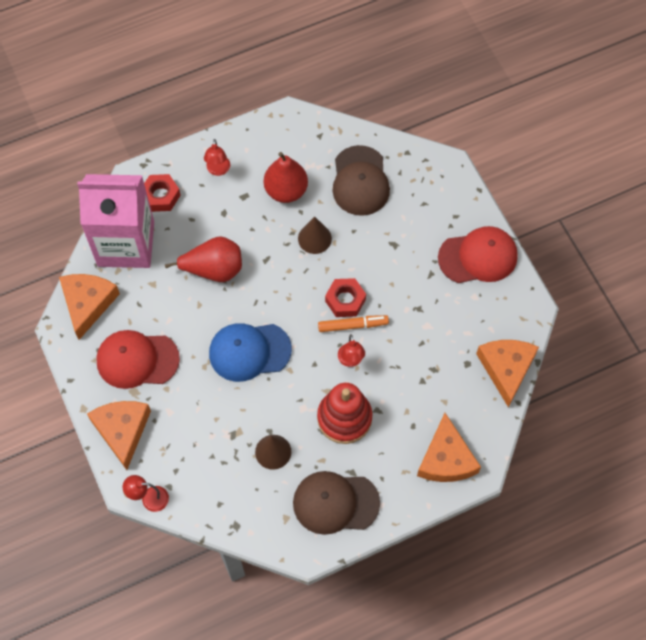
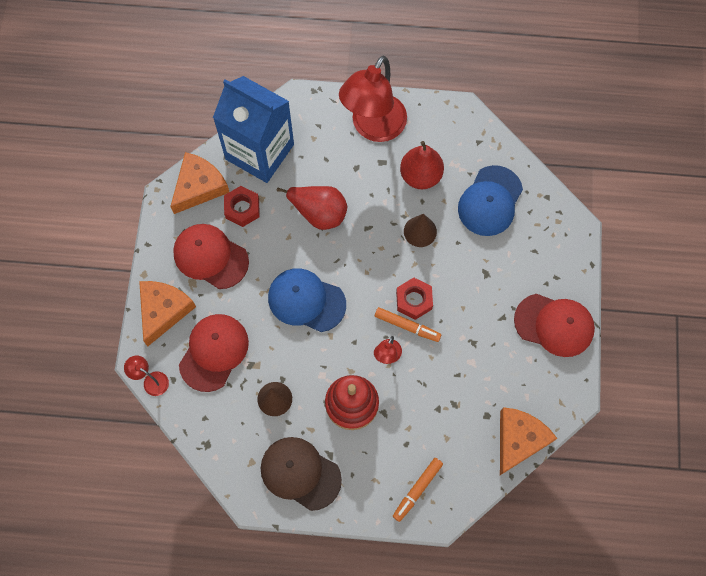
camera: 30 degrees right, 5 degrees up
(126, 243) = (259, 152): pink carton -> blue carton
(161, 196) = (312, 125): red nut -> red nut (242, 208)
(192, 442) = (214, 352): none -> red cap
(218, 170) = (373, 128): red lamp -> red lamp, size x2.37
(360, 181) = (490, 201): brown cap -> blue cap
(446, 458) = (417, 489): orange cheese -> orange marker

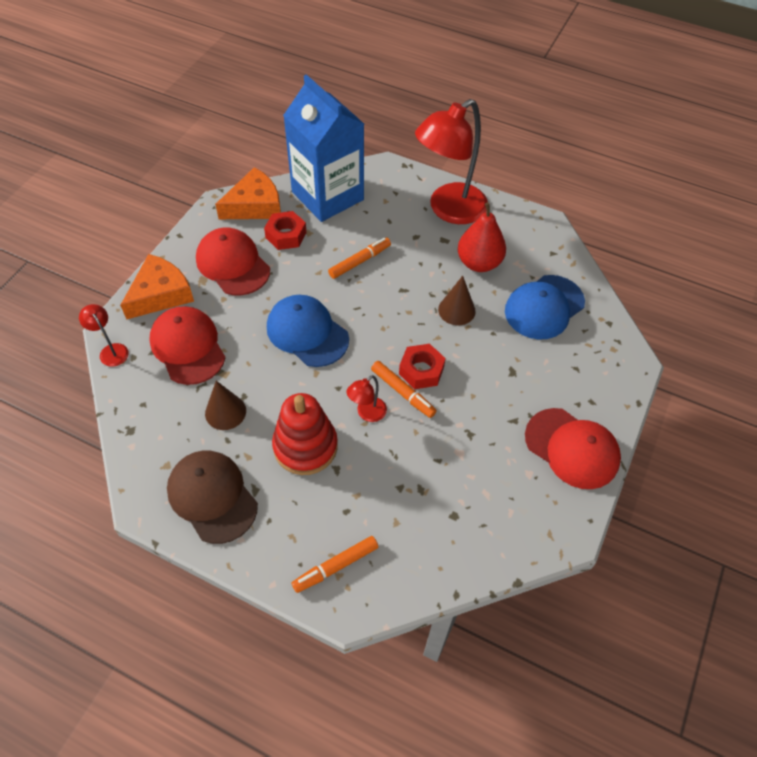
camera: 20 degrees right, 15 degrees down
(214, 352) = (188, 347): red cap -> red cap turned 75 degrees counterclockwise
(318, 213) = (359, 262): red pear -> orange marker
(519, 440) = (482, 557): orange cheese -> none

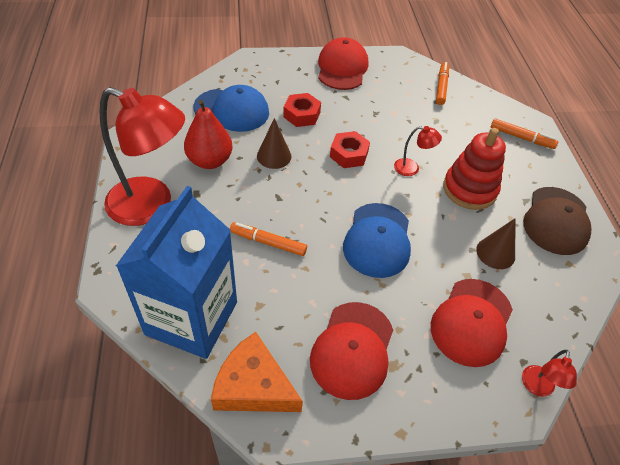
camera: 125 degrees left, 5 degrees down
(160, 294) = (443, 393): orange cheese -> none
(286, 235) = (277, 324): red nut -> red nut (301, 115)
(402, 392) = (376, 157): orange marker -> orange marker (441, 87)

